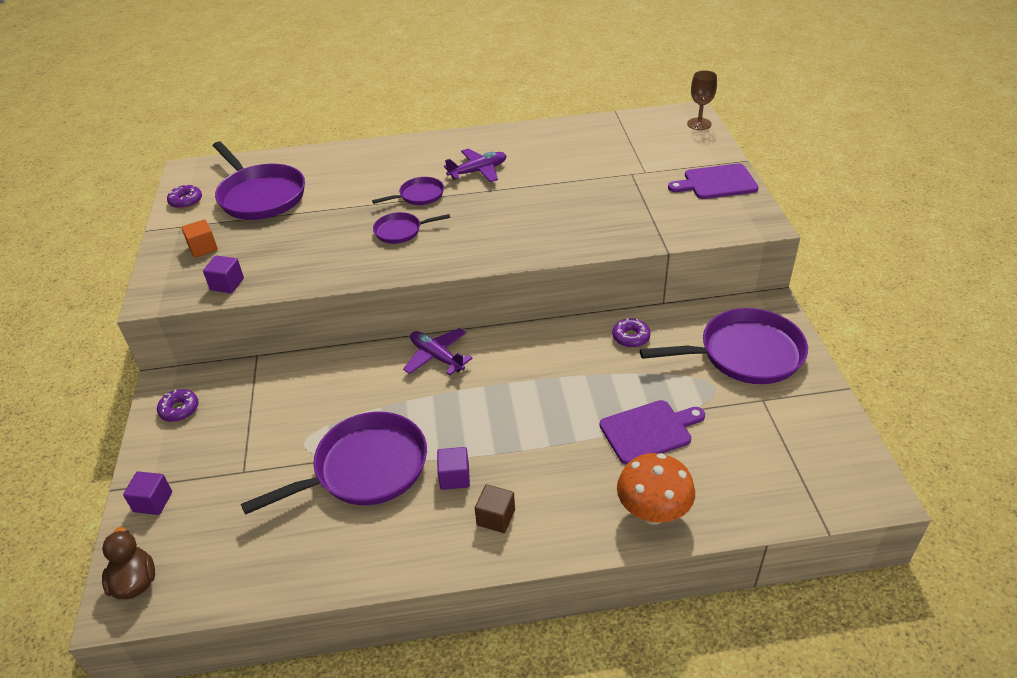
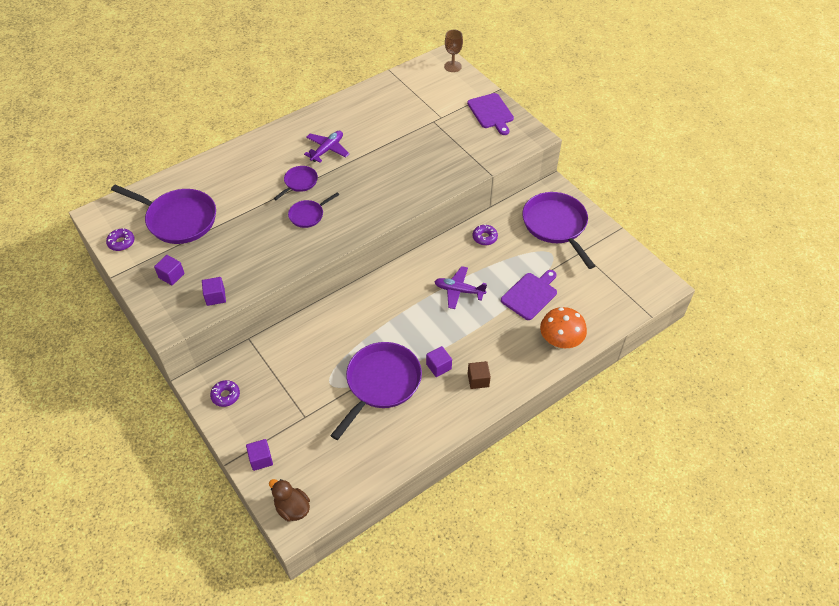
camera: 30 degrees left, 10 degrees up
(203, 248) = (171, 276): orange cube -> purple cube
(437, 357) = (373, 294): purple plane -> purple plane (459, 291)
(717, 182) = (491, 112): purple cutting board -> purple cutting board turned 75 degrees counterclockwise
(745, 354) = (556, 225): purple pan -> purple pan turned 75 degrees counterclockwise

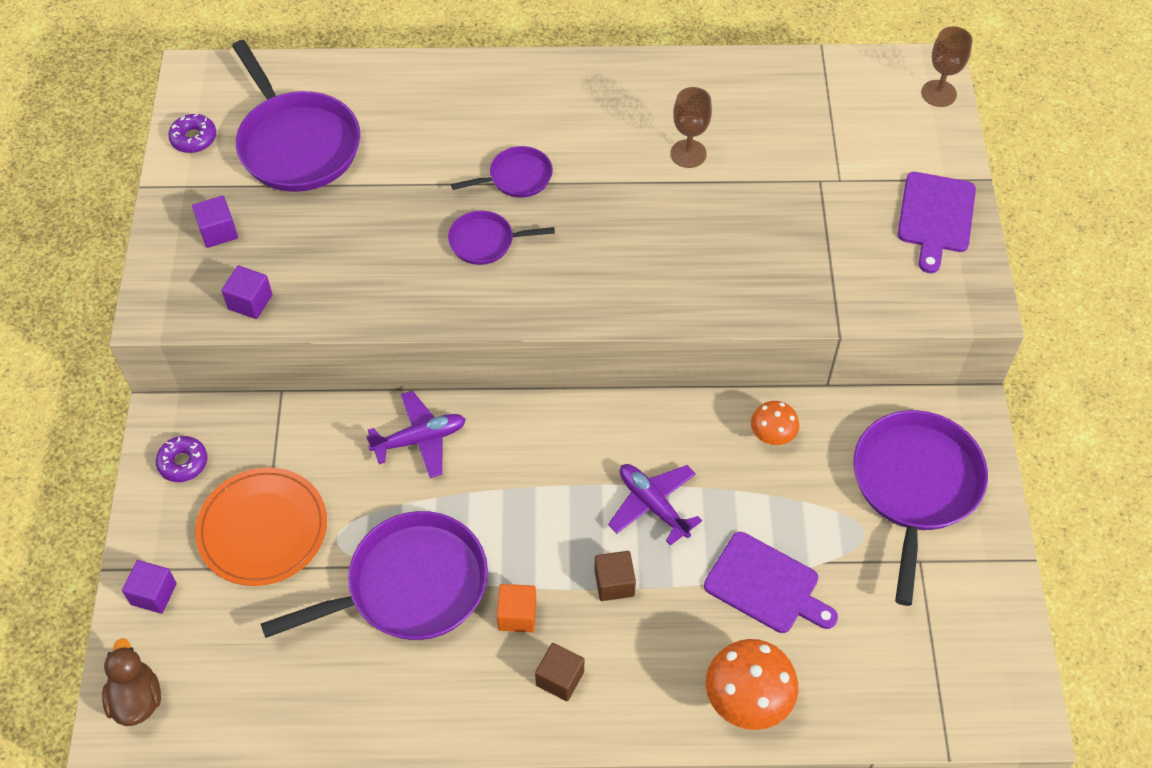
camera: 35 degrees right, 5 degrees up
(291, 400) = (262, 529): none -> orange plate
(327, 150) = (604, 142): purple plane -> purple plane (420, 439)
(368, 137) = (688, 154): none -> brown goblet
(438, 366) = (517, 615): purple cube -> orange cube
(469, 330) = (614, 583): none -> brown cube
(484, 237) = (772, 436): purple donut -> orange mushroom
(530, 295) = (766, 585): purple cutting board -> purple cutting board turned 45 degrees clockwise

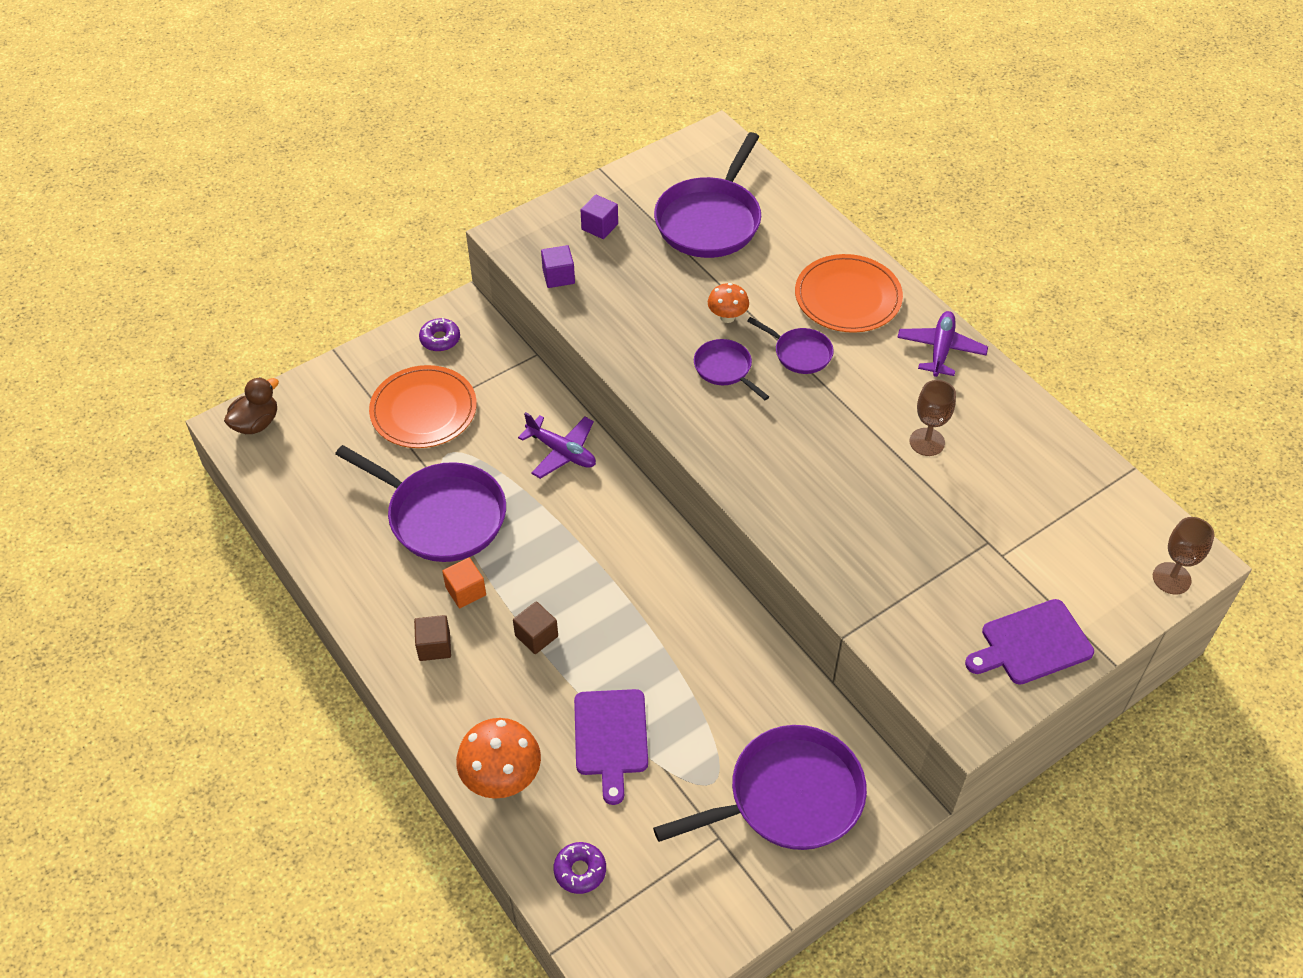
camera: 55 degrees right, 5 degrees down
(154, 594) = (334, 385): purple cube -> none
(194, 138) = (663, 169): purple donut -> purple donut (580, 871)
(484, 105) = (848, 297): none -> orange plate
(653, 505) = (622, 623): purple plane -> purple plane (940, 349)
(772, 436) = (749, 668): orange mushroom -> orange mushroom (727, 317)

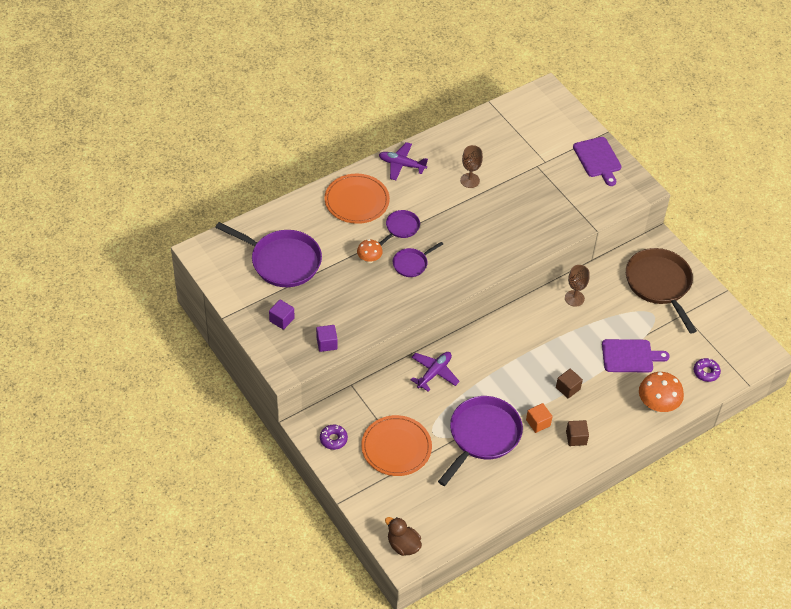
camera: 90 degrees left, 0 degrees up
(788, 797) = (659, 284): purple pan -> brown pan
(1171, 578) = (558, 101): brown goblet -> brown goblet (574, 298)

